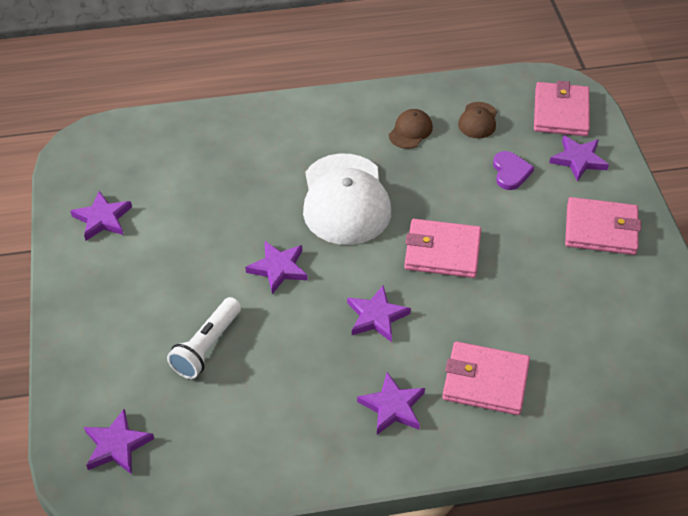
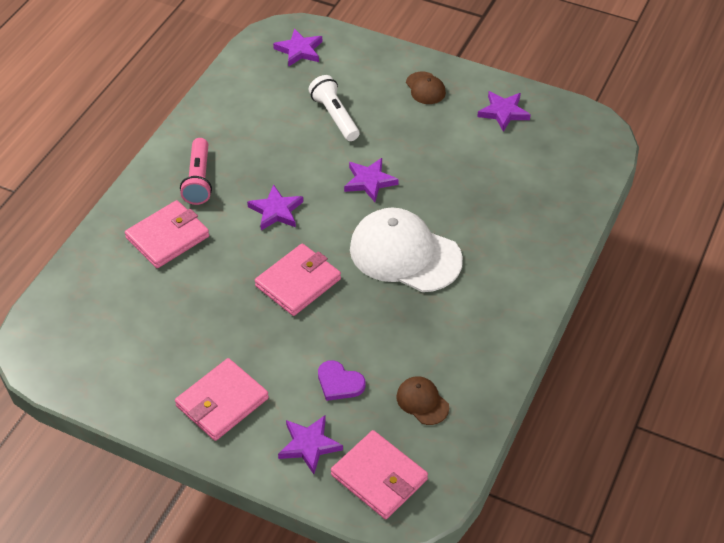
camera: 125 degrees right, 0 degrees up
(392, 407) = (199, 180): purple star -> pink flashlight
(410, 131) = (449, 342): brown cap -> brown cap (425, 88)

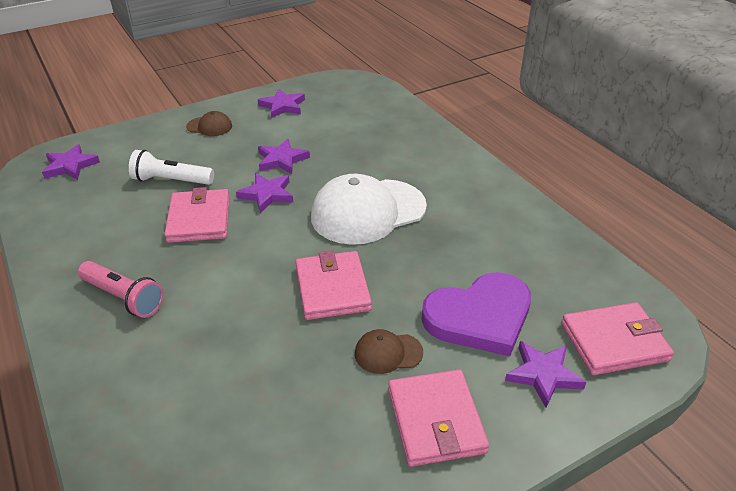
camera: 55 degrees left, 10 degrees down
(167, 237) = (166, 358): pink wallet -> pink wallet (199, 219)
(276, 211) = (230, 263): purple star -> purple star (282, 160)
(339, 383) = (480, 317): purple heart -> purple heart, size x1.98
(422, 402) = (541, 274): brown cap -> brown cap (388, 353)

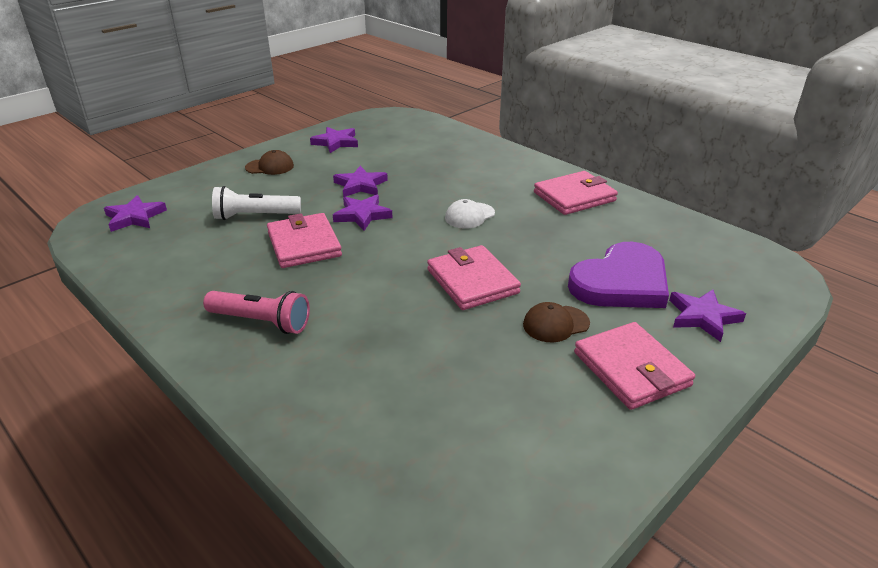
camera: 15 degrees left, 5 degrees down
(368, 211) = (469, 216): white cap -> white cap, size x0.46
(614, 342) = (746, 282): pink wallet -> pink wallet (574, 196)

